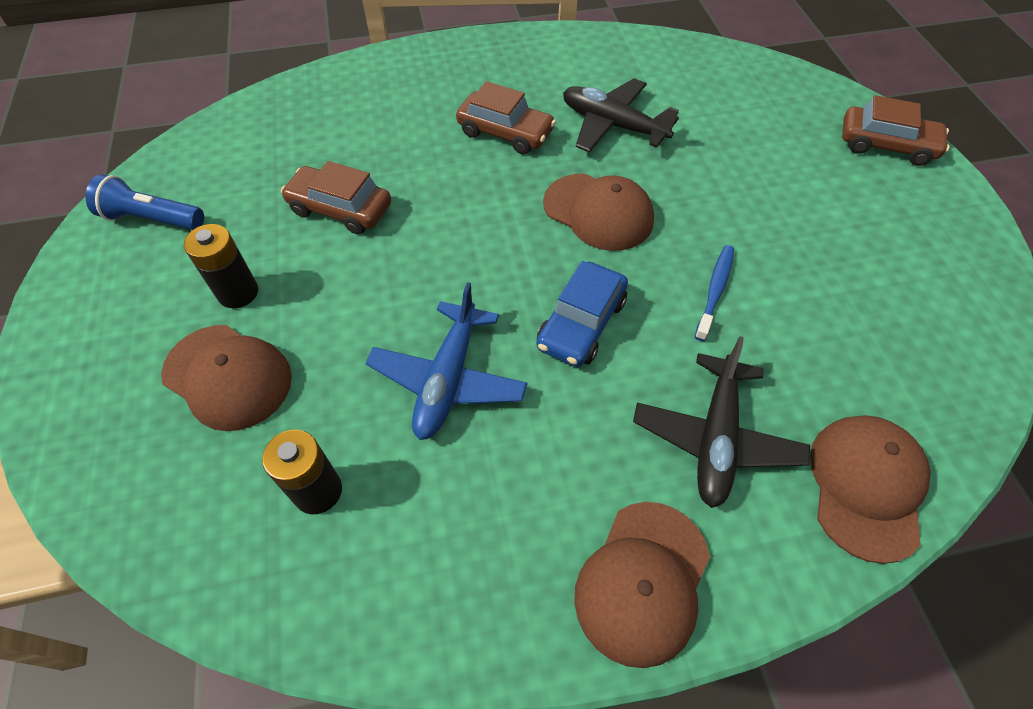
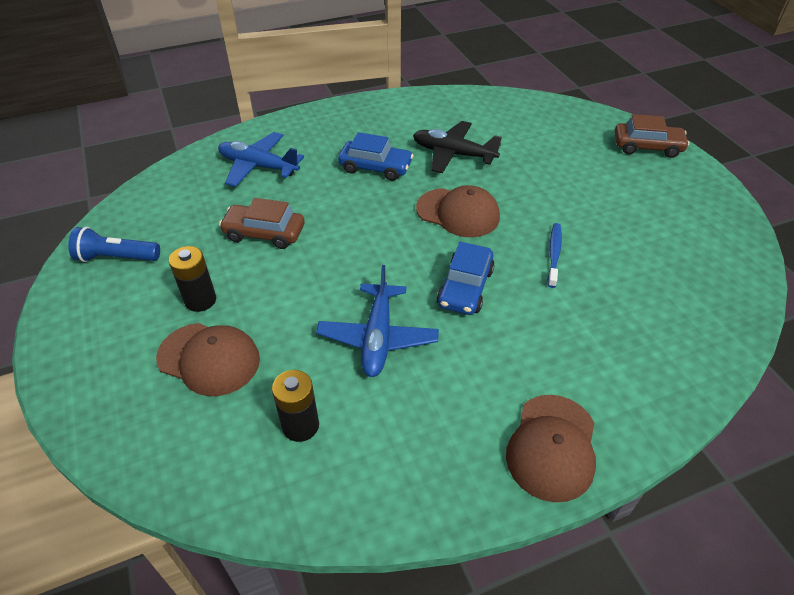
camera: 10 degrees left, 10 degrees down
(356, 114) = (258, 166): none -> blue plane
(505, 132) = (375, 167): brown car -> blue car
(715, 437) = (578, 348): black plane -> none
(866, 486) = (687, 363): brown cap -> none

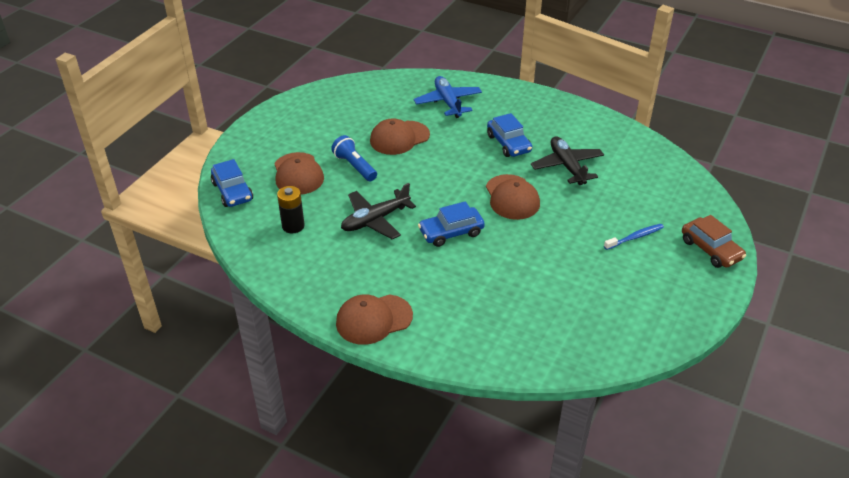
camera: 50 degrees right, 5 degrees down
(116, 257) = (323, 104): blue flashlight -> blue flashlight (354, 166)
(152, 453) = (232, 191): none -> blue car
(200, 300) = (329, 148): black battery -> none
(264, 233) = (399, 138): brown car -> brown cap
(378, 337) = (375, 220): blue plane -> black plane
(554, 254) = (527, 254): blue toothbrush -> blue toothbrush (635, 237)

